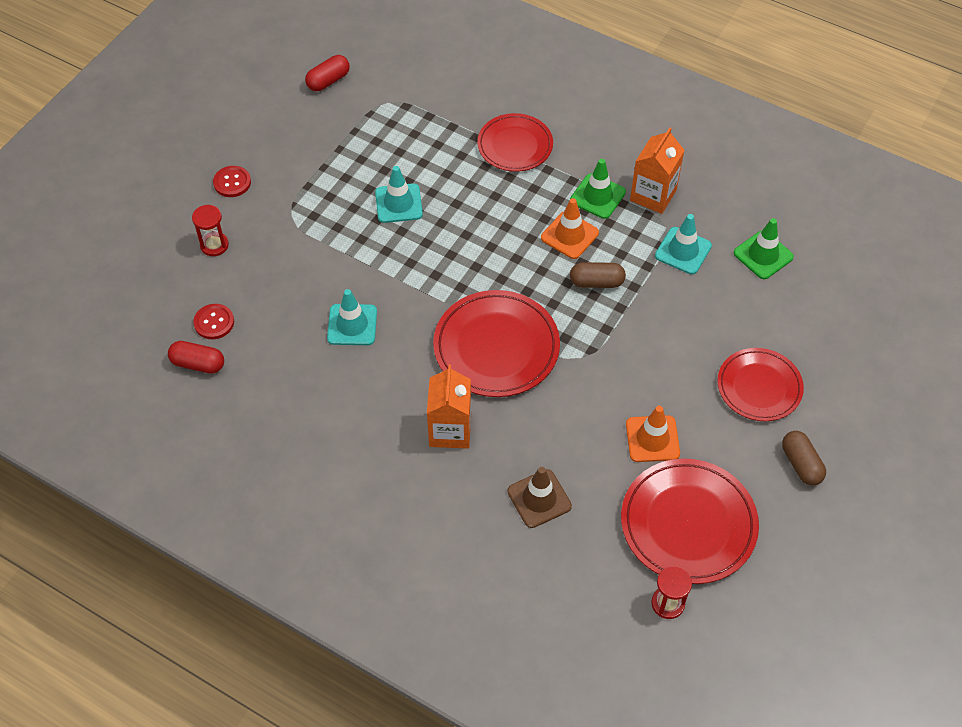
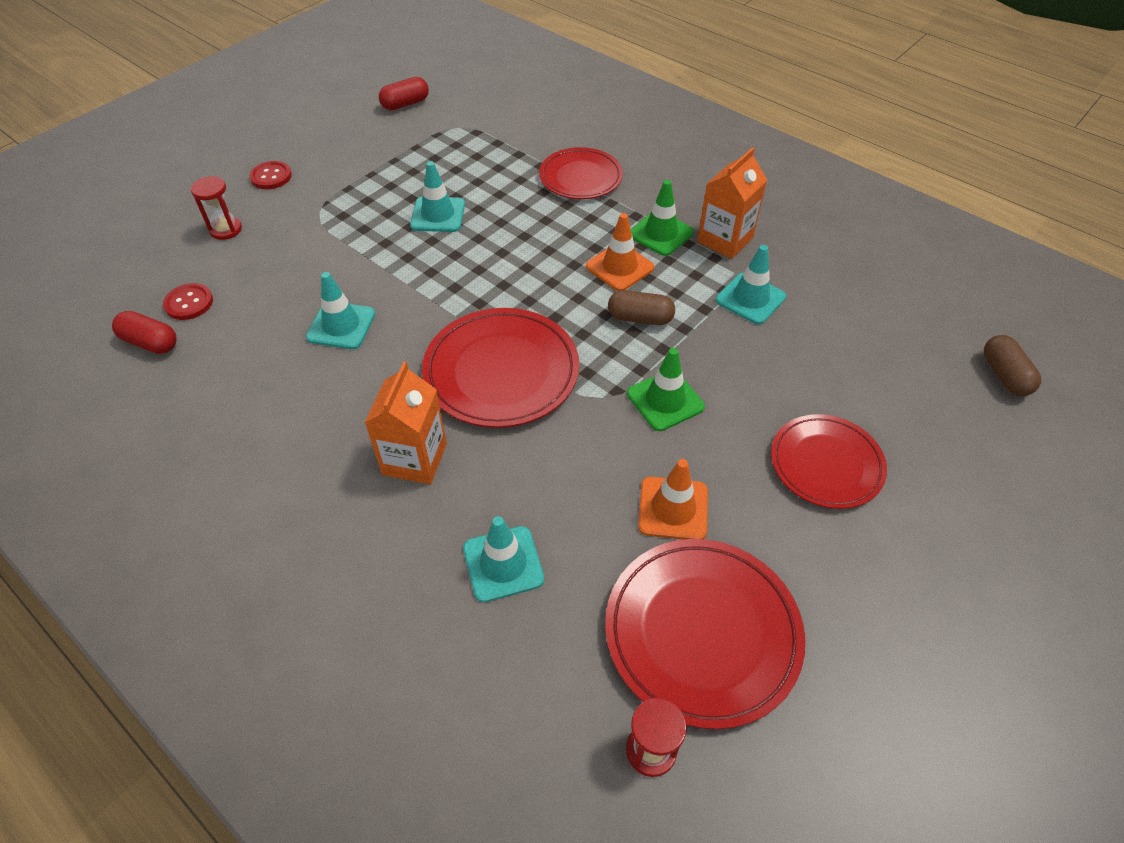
camera: 10 degrees right, 5 degrees down
(539, 499) = (503, 564): brown traffic cone -> turquoise traffic cone
(763, 255) = (848, 315): green traffic cone -> green traffic cone (665, 400)
(801, 464) = (874, 573): brown capsule -> brown capsule (1004, 375)

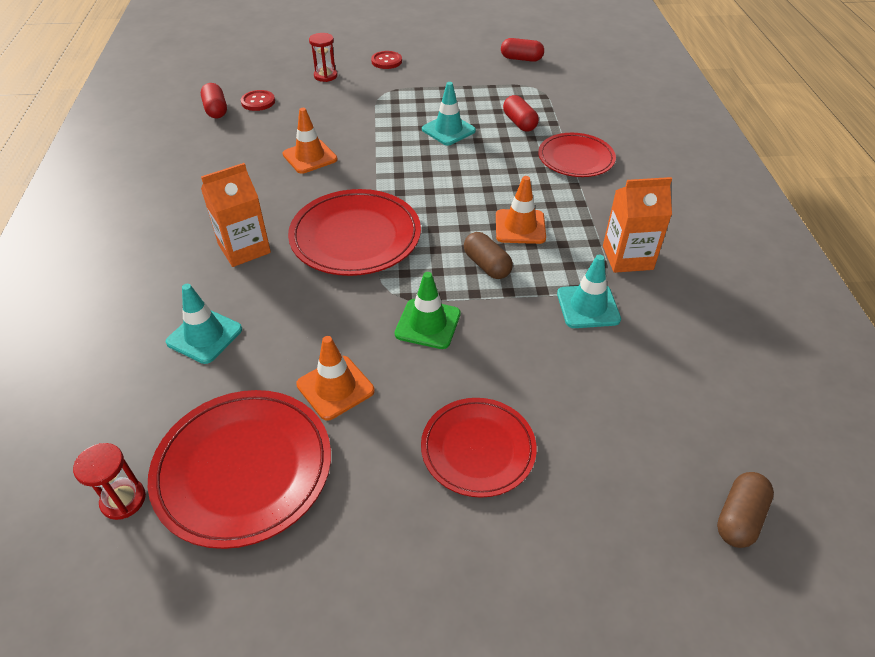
camera: 45 degrees right, 5 degrees down
(341, 325) = (310, 157): turquoise traffic cone -> orange traffic cone
(491, 170) = (519, 123): none -> red capsule
(661, 233) = (582, 224): green traffic cone -> none

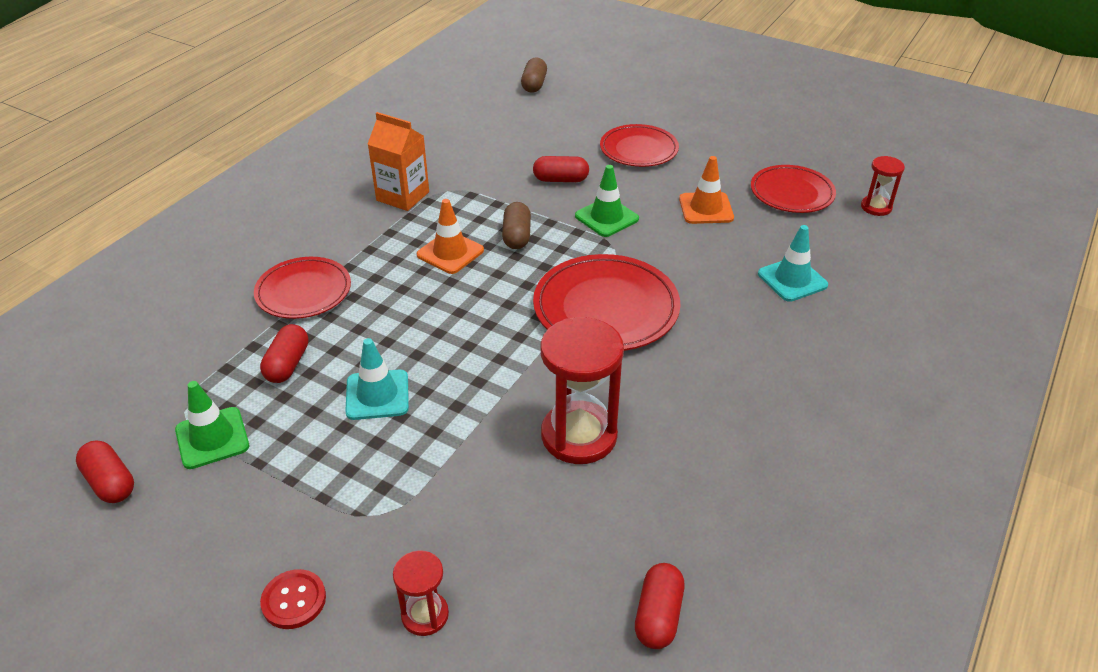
camera: 145 degrees left, 5 degrees down
(243, 469) = (792, 193): red plate -> red plate, size x0.66
(244, 248) = (723, 344): orange carton -> none
(258, 102) = (579, 601): red button -> none
(310, 157) = (579, 435): orange traffic cone -> red hourglass
(504, 85) = (212, 438): none -> green traffic cone
(517, 350) = (561, 179): none -> red capsule
(588, 306) = (479, 181): turquoise traffic cone -> none
(739, 518) = (534, 84): brown capsule -> brown capsule turned 60 degrees counterclockwise

